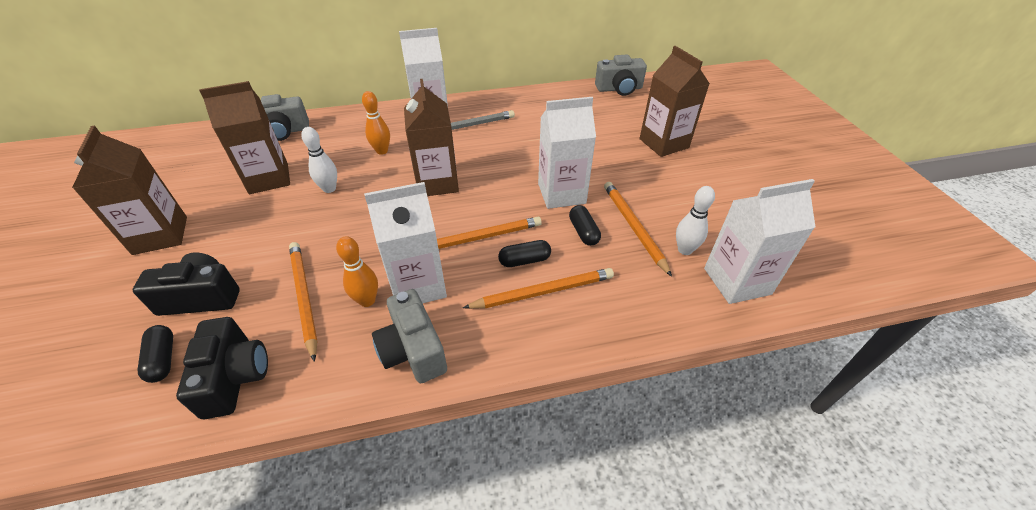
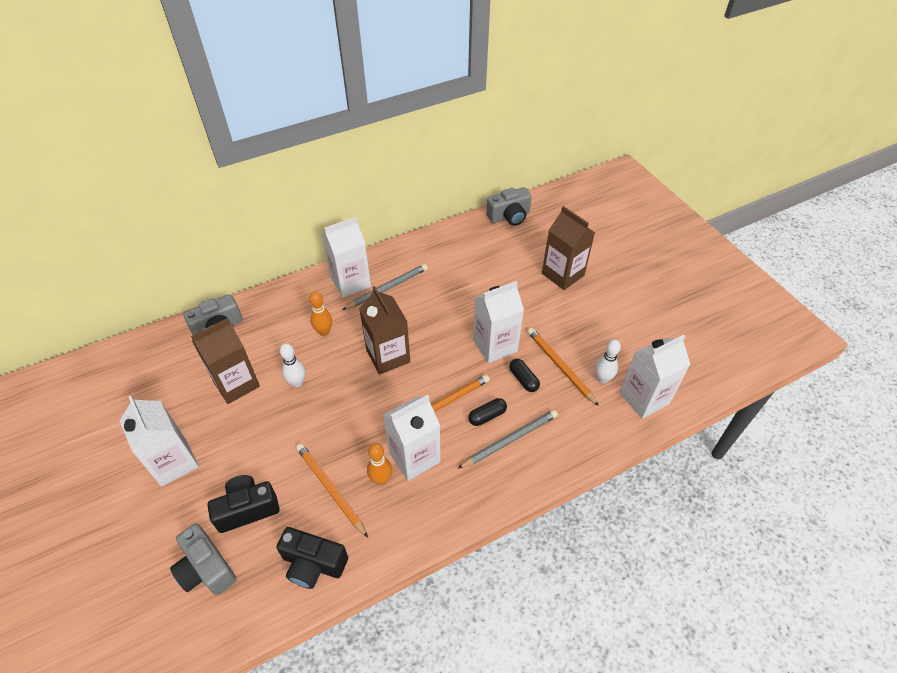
camera: 15 degrees left, 5 degrees up
(160, 235) = (174, 462): brown carton -> white carton
(163, 359) = (249, 565): black capsule -> none
(235, 377) = (313, 564): black camera -> black camera turned 135 degrees clockwise
(413, 350) = (433, 510): grey camera -> grey camera (206, 568)
(543, 291) = (510, 440): orange pencil -> grey pencil

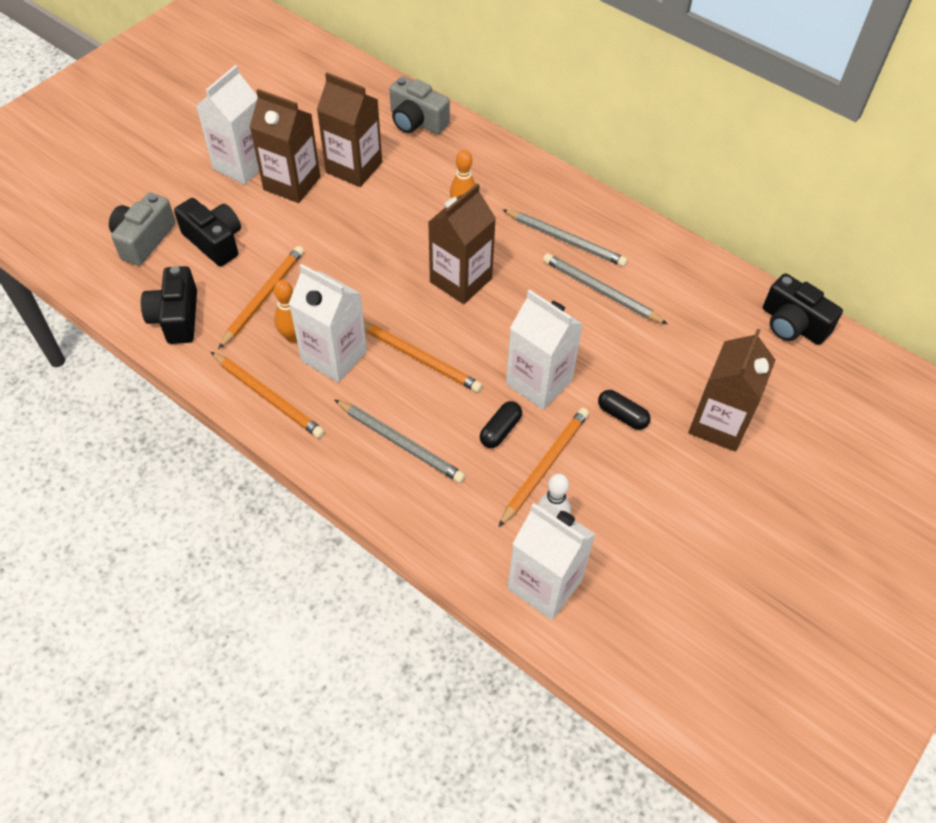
camera: 65 degrees right, 5 degrees up
(222, 431) = (292, 183): none -> brown carton
(297, 382) = (381, 215): white bowling pin -> none
(351, 282) = (553, 202): white carton -> none
(431, 514) = (268, 397): none -> orange pencil
(439, 287) = (601, 291): none -> grey pencil
(487, 416) = (424, 408): black capsule -> black capsule (622, 415)
(509, 216) = (792, 324): grey camera -> black camera

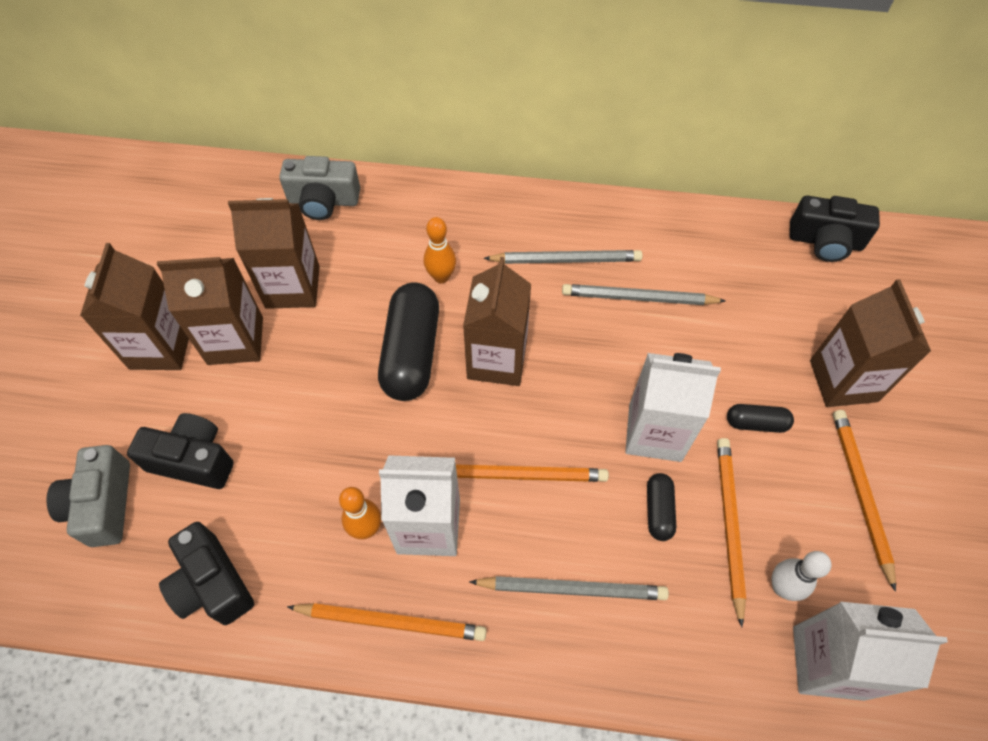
camera: 30 degrees left, 5 degrees up
(242, 165) = (161, 347): white carton -> brown carton
(263, 297) = (299, 499): orange pencil -> orange pencil (860, 494)
(404, 247) = (412, 353): none -> black capsule

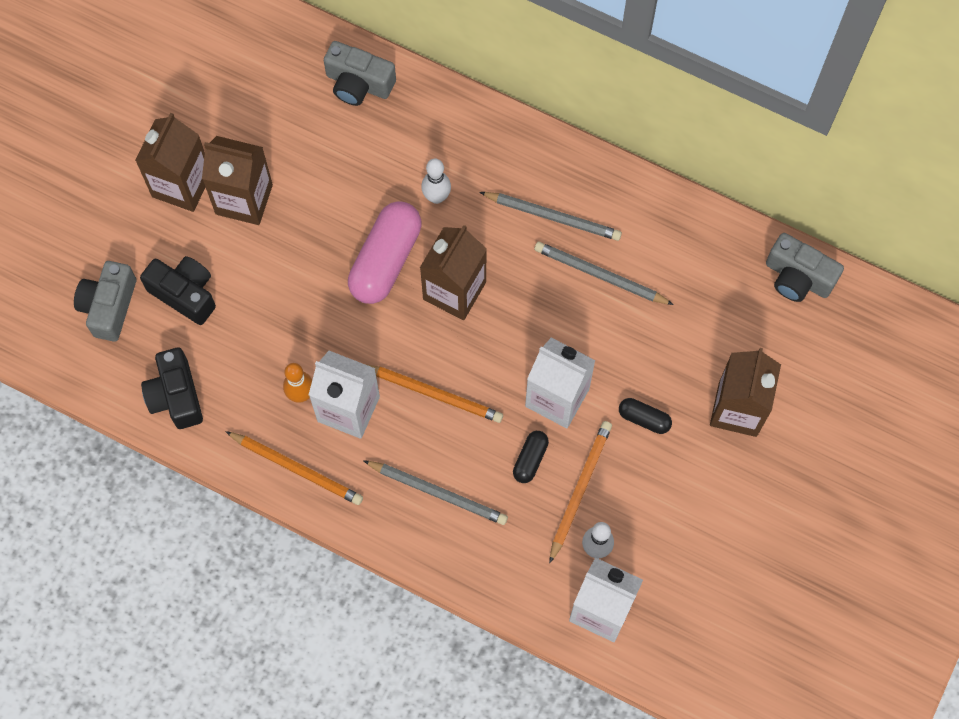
camera: 20 degrees right, 10 degrees up
(292, 287) = (305, 164): brown carton -> none
(412, 353) = (386, 260): black capsule -> pink capsule
(441, 277) = (436, 197): orange bowling pin -> white bowling pin
(825, 241) = (798, 277): black camera -> grey camera
(860, 494) = (697, 503): orange pencil -> none

